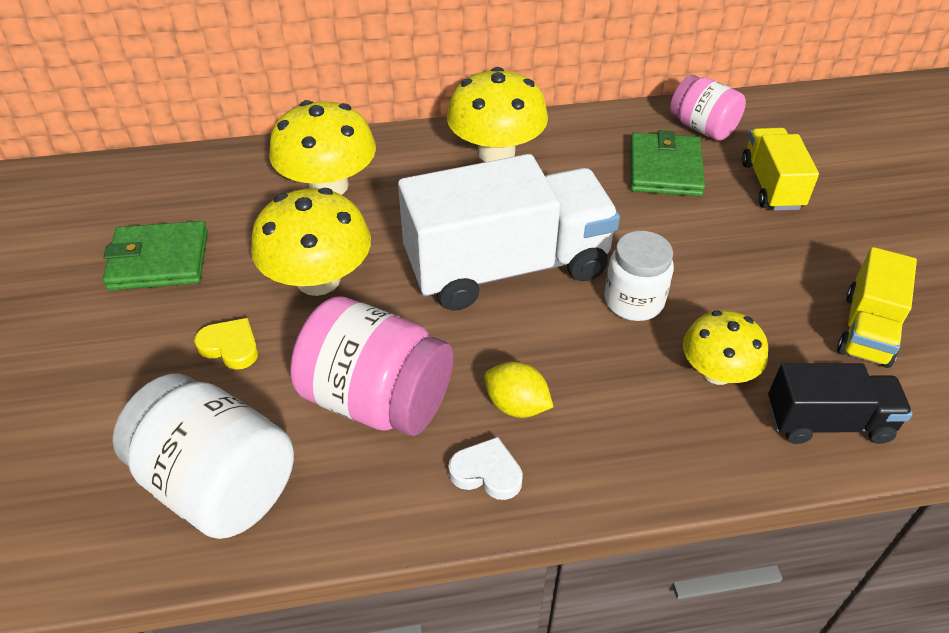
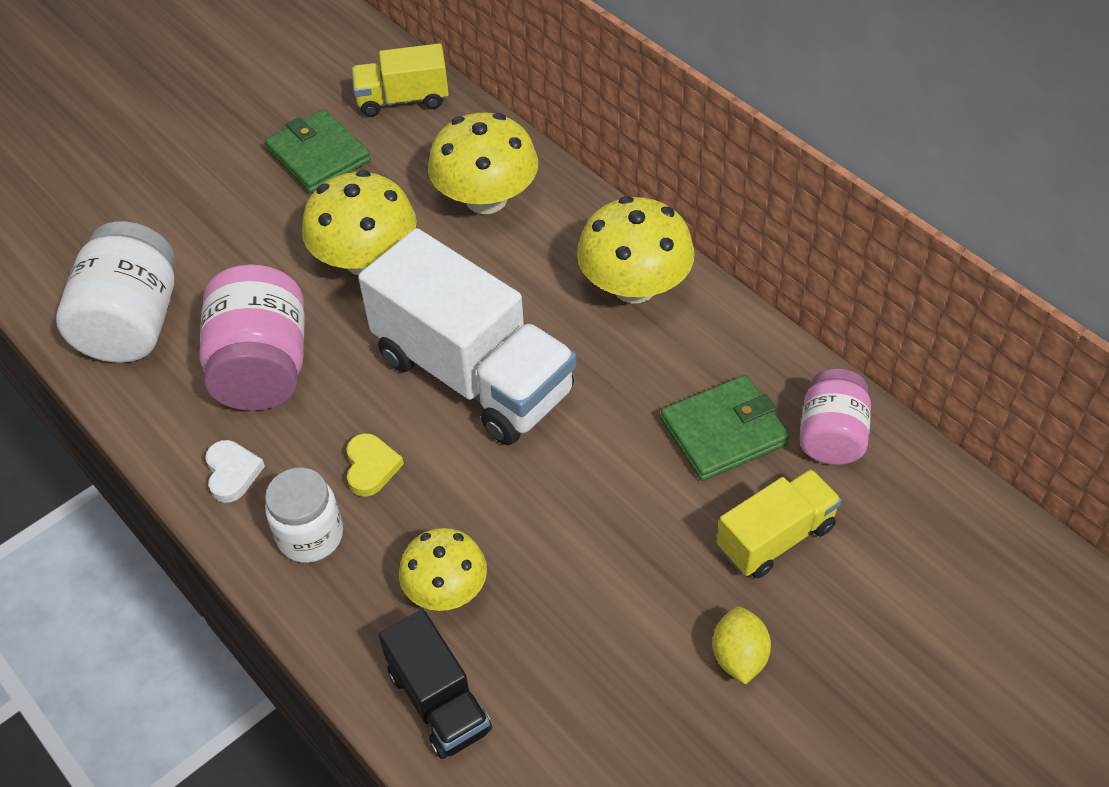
camera: 60 degrees right, 5 degrees up
(230, 346) = (259, 252): yellow heart -> yellow heart (371, 467)
(516, 405) = (312, 459): yellow lemon -> yellow lemon (739, 657)
(634, 301) = (496, 488): white jar -> white jar (310, 536)
(867, 329) = (595, 699): yellow truck -> yellow truck (403, 100)

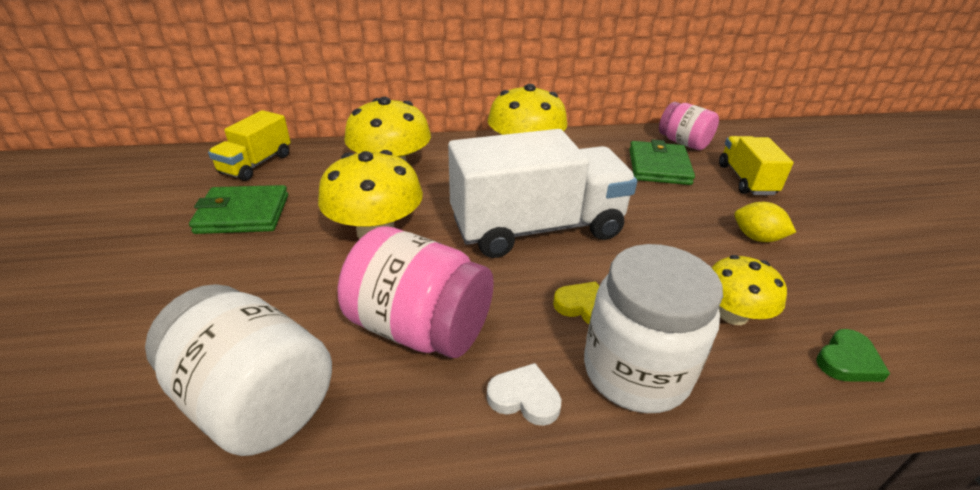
camera: 60 degrees left, 15 degrees down
(310, 536) = (636, 371): white jar -> white jar, size x1.58
(439, 701) = (847, 361): black truck -> green heart
(739, 657) = (832, 220): yellow lemon -> yellow lemon (757, 237)

